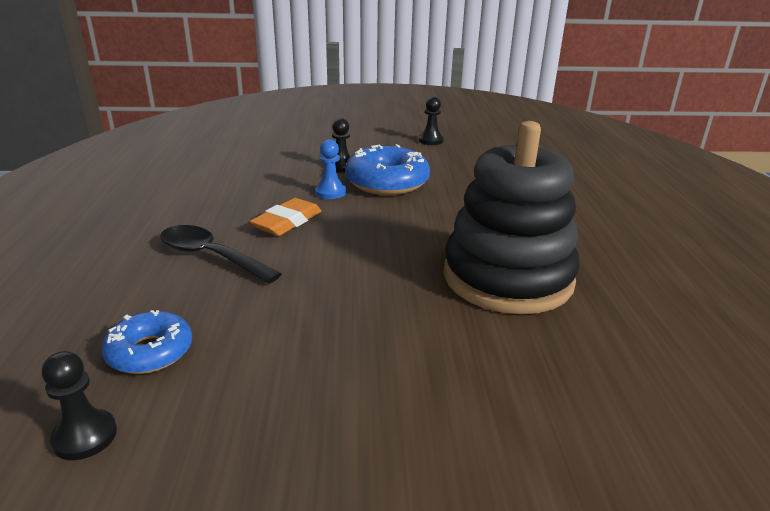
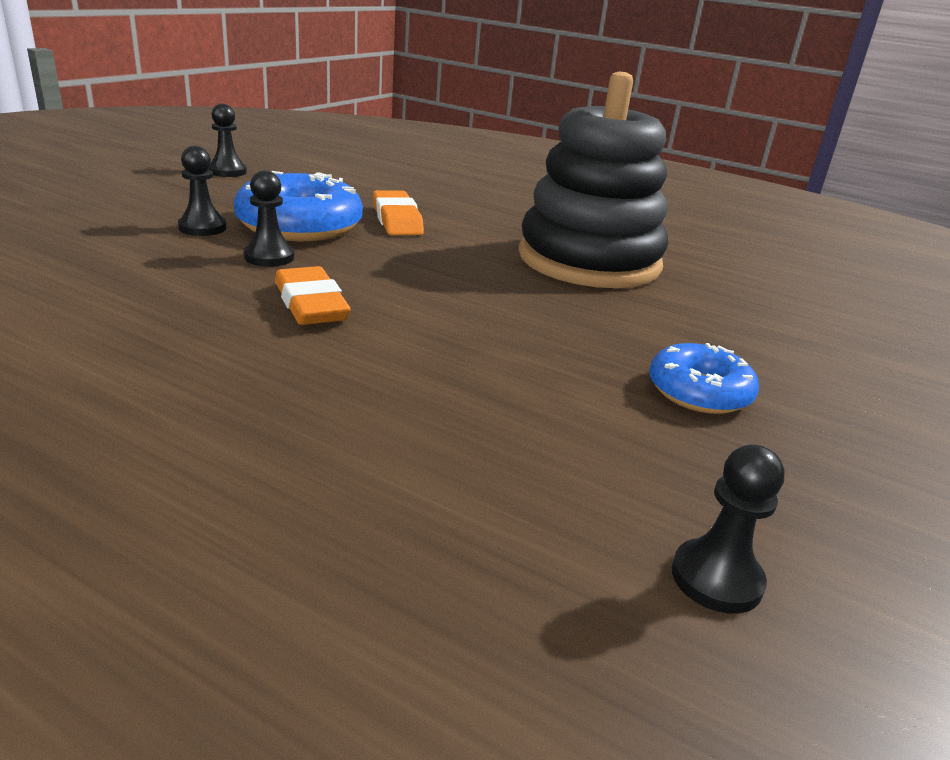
camera: 60 degrees left, 0 degrees up
(150, 352) = (552, 485): blue donut -> blue donut (699, 392)
(211, 256) = (334, 377): black spoon -> none
(330, 192) = (269, 257): blue pawn -> black pawn
(450, 199) = (397, 219): none -> orange eraser

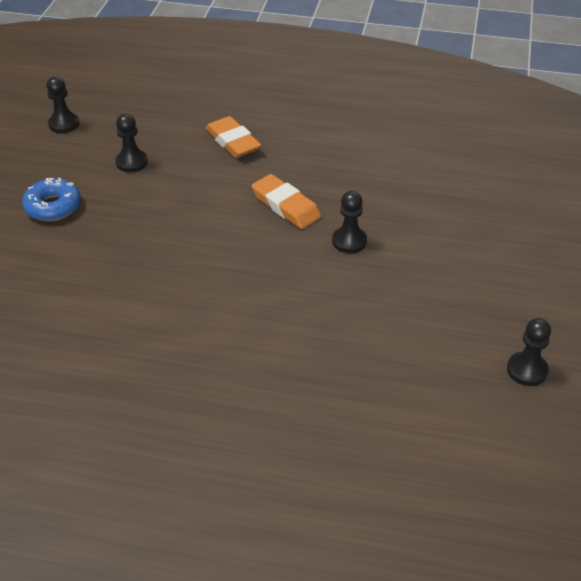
camera: 165 degrees right, 15 degrees up
(202, 228) = (426, 259): black pawn -> black pawn (131, 162)
(300, 226) = (368, 291): blue donut -> none
(397, 219) = (306, 336): orange eraser -> orange eraser (233, 141)
(589, 261) = (122, 330): black stacking toy -> none

